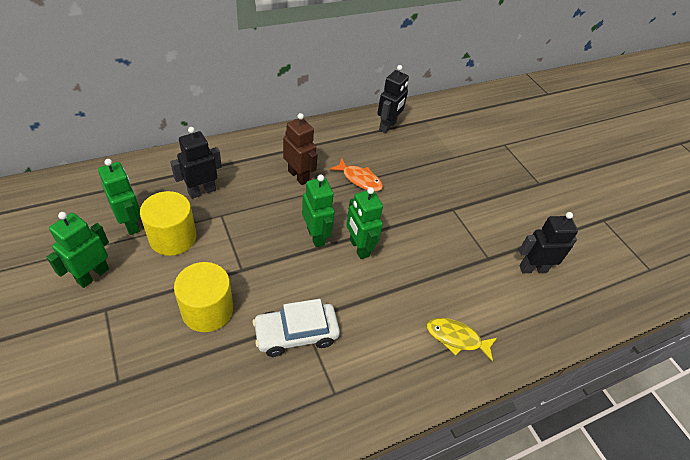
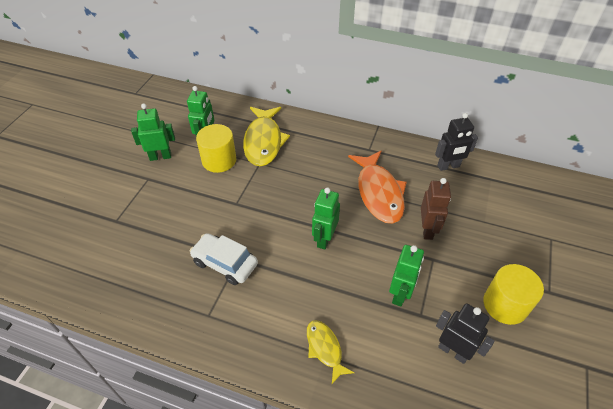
camera: 50 degrees right, 0 degrees up
(202, 191) = (263, 142): black robot -> yellow fish
(207, 310) = (193, 214): yellow cylinder -> yellow cylinder (505, 305)
(298, 176) = (336, 166): brown robot -> brown robot (427, 230)
(316, 236) = (303, 212): green robot -> green robot (400, 294)
(359, 179) = (379, 193): orange fish -> orange fish, size x1.86

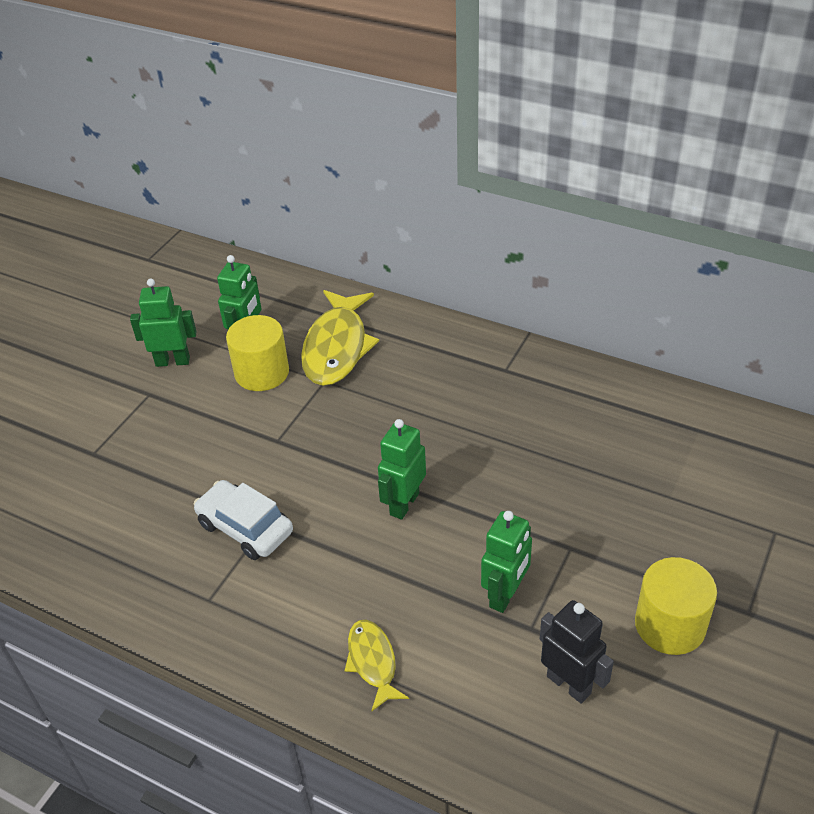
camera: 10 degrees right, 5 degrees down
(379, 193) = (506, 440): orange fish -> none
(427, 230) = (572, 502): brown robot -> none
(448, 166) = (631, 405): black robot -> none

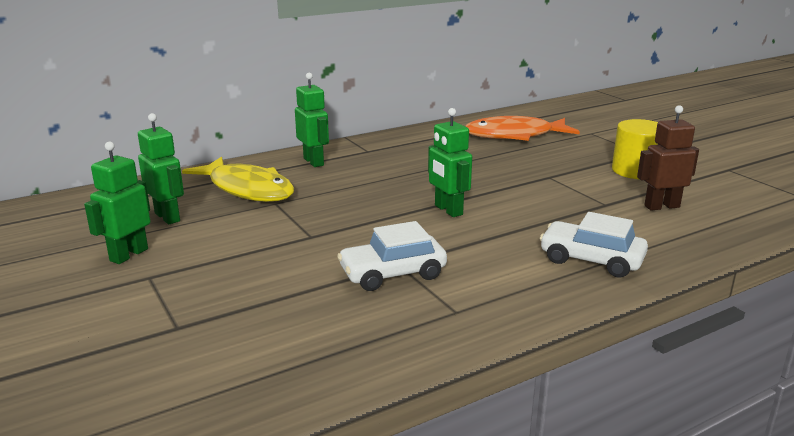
camera: 60 degrees left, 20 degrees down
(262, 372) = (221, 222): yellow cylinder -> none
(373, 662) = (591, 260): yellow fish -> white car
(505, 595) = (570, 203): green robot -> green robot (314, 162)
(569, 684) = (661, 206): black robot -> brown robot
(680, 463) = (514, 135): none -> orange fish

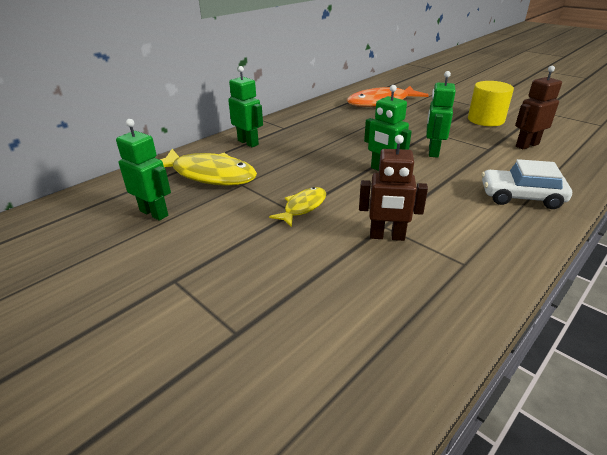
camera: 15 degrees left, 10 degrees up
(128, 255) = (139, 259): green robot -> green robot (433, 152)
(324, 233) = (303, 207): none -> yellow fish
(392, 274) = (387, 236): white car -> brown robot

